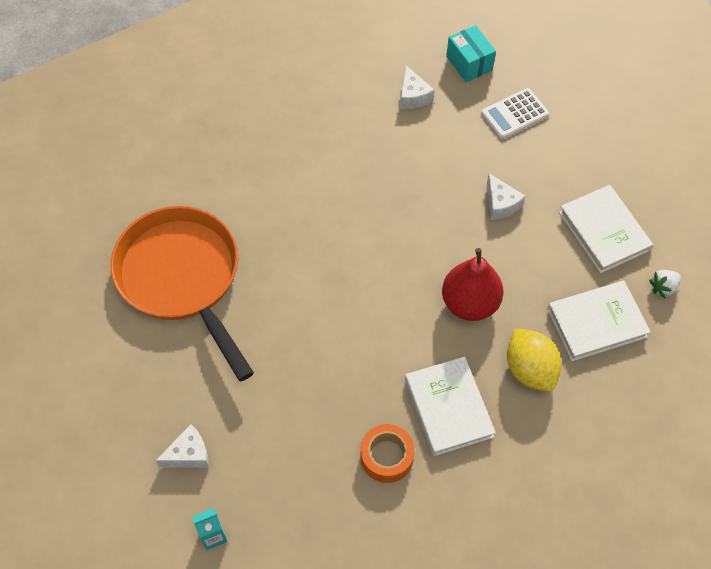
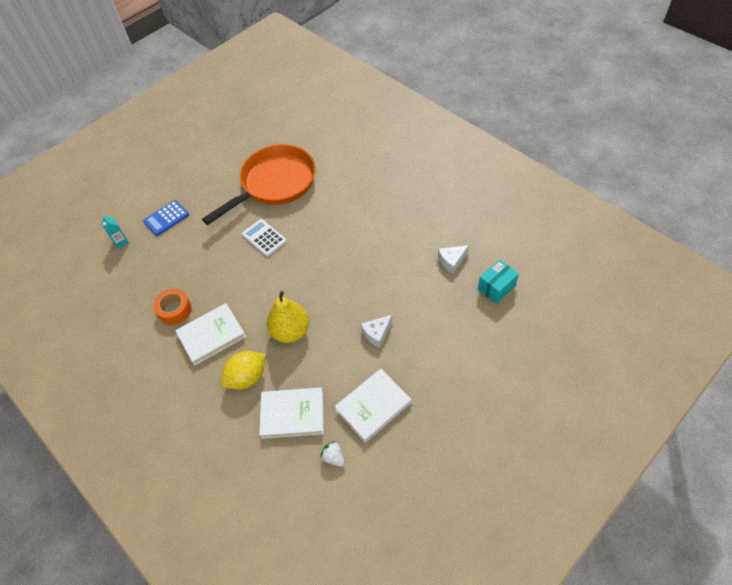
camera: 80 degrees right, 5 degrees down
(188, 454) = (166, 218): white cheese -> blue calculator
(470, 303) = (290, 331): red pear -> yellow pear
(514, 114) = (460, 326): white calculator -> white calculator (264, 238)
(596, 323) = (292, 414): white book -> white book turned 60 degrees counterclockwise

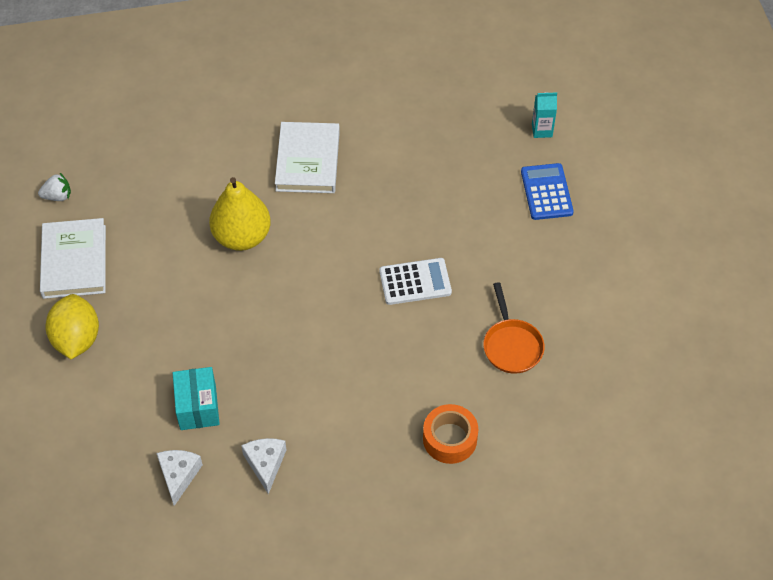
camera: 120 degrees right, 0 degrees up
(174, 310) = (378, 142): orange tape -> orange tape (450, 439)
(247, 377) = (221, 168): yellow lemon -> yellow lemon (76, 339)
(274, 184) = (511, 345): orange pan -> orange pan, size x0.45
(292, 414) = (138, 186): white book -> none
(377, 333) = (156, 320): white cheese -> white cheese (265, 464)
(496, 288) = (90, 497): turquoise box -> turquoise box (198, 407)

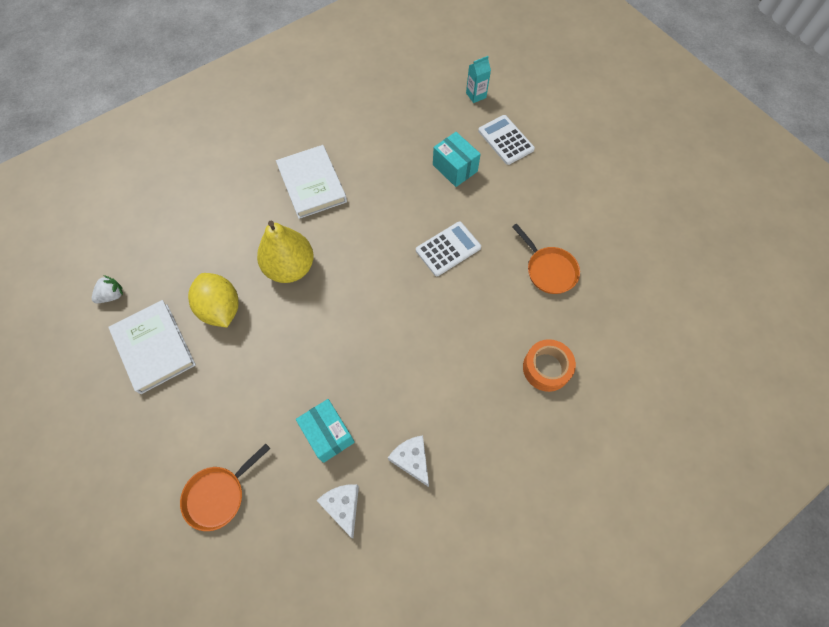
camera: 25 degrees left, 10 degrees up
(71, 416) = (218, 495): none -> orange pan
(76, 339) = (189, 419): yellow lemon -> yellow lemon (221, 308)
(471, 201) = (455, 168): none -> turquoise box
(546, 192) = (505, 140): blue calculator -> white calculator

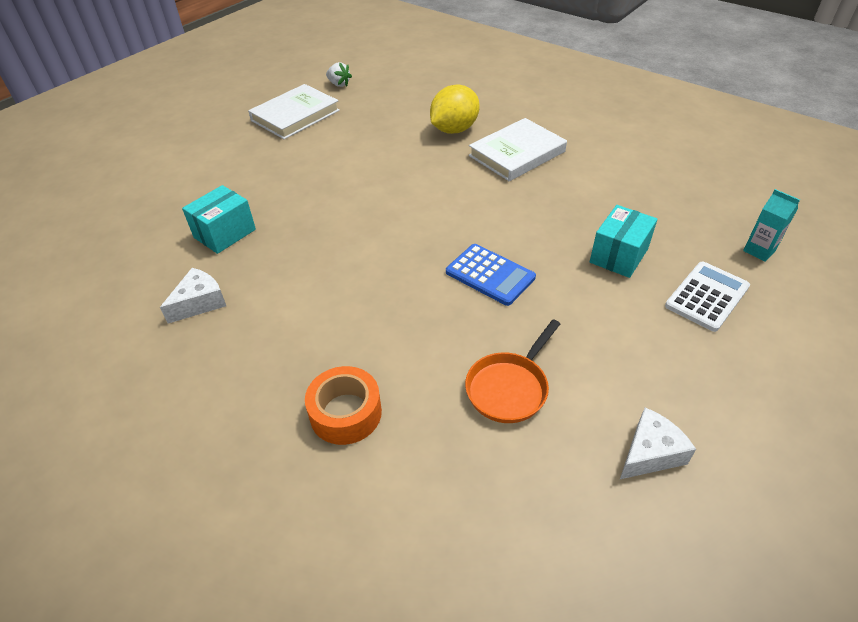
camera: 75 degrees right, 20 degrees down
(218, 495) = (160, 183): orange pan -> none
(221, 308) = (345, 137): yellow lemon -> yellow lemon (454, 130)
(290, 267) = (407, 165): yellow pear -> none
(343, 506) = (146, 262): white cheese -> white cheese (650, 453)
(448, 249) = (490, 275): white calculator -> blue calculator

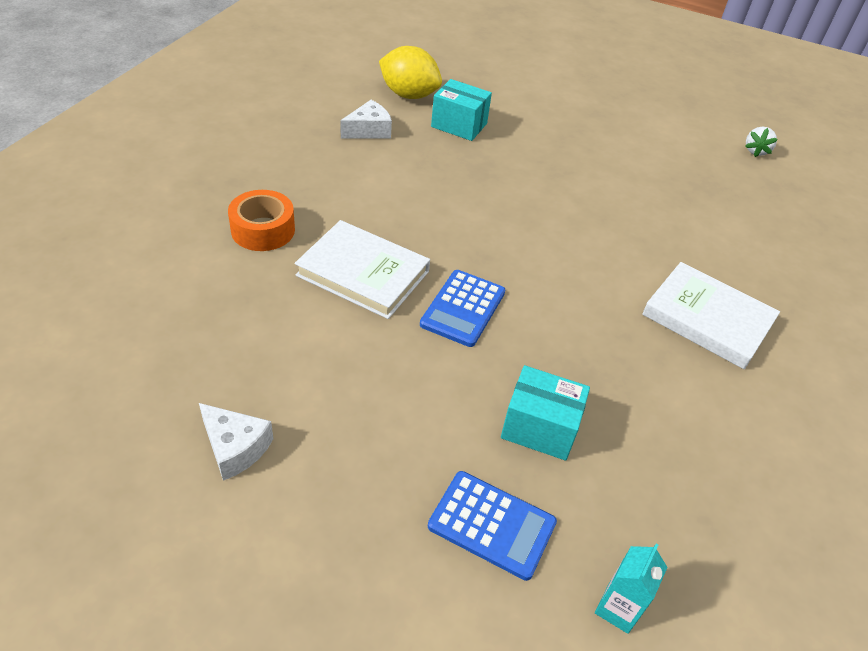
camera: 70 degrees right, 0 degrees up
(200, 302) = (369, 130): white cheese -> white cheese turned 60 degrees counterclockwise
(295, 115) = (669, 131): white book -> white book (363, 273)
(454, 130) = (724, 256): yellow lemon -> yellow lemon (409, 95)
(509, 388) = (305, 333): orange pan -> none
(707, 296) = (491, 525): white calculator -> blue calculator

